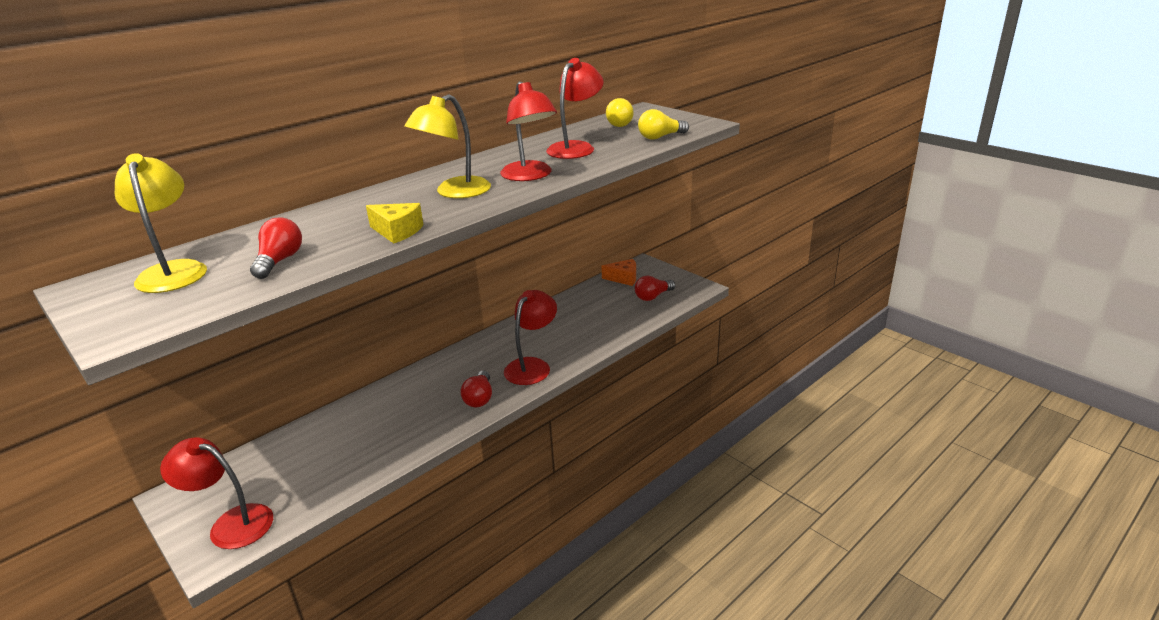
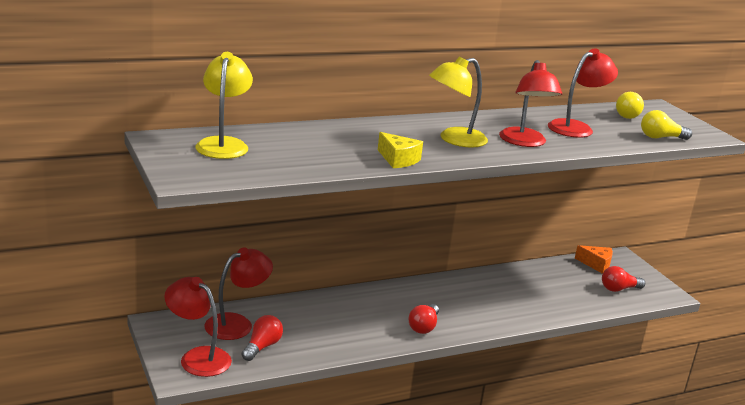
camera: 15 degrees right, 5 degrees down
(279, 261) = (302, 158): red light bulb -> red light bulb (262, 347)
(532, 366) = (480, 315): red lamp -> red lamp (237, 323)

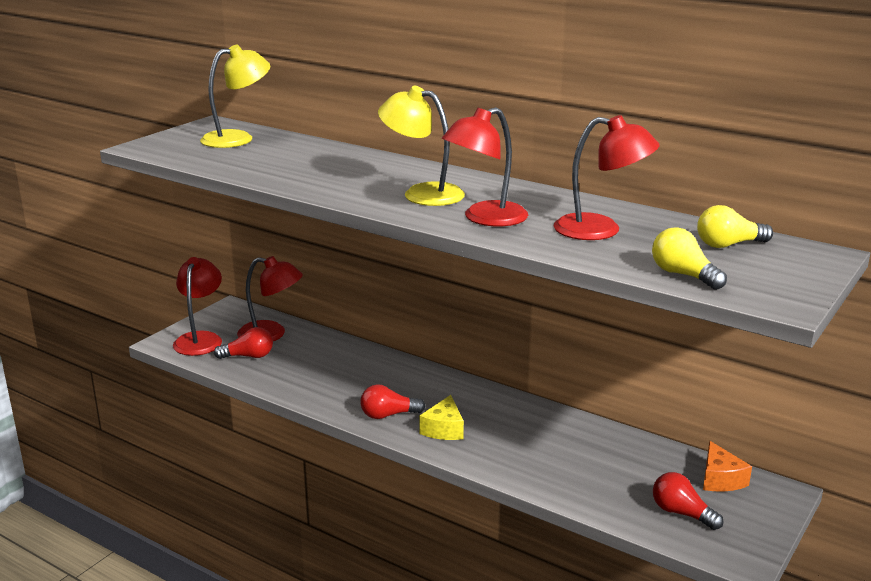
camera: 60 degrees right, 0 degrees up
(398, 159) = (317, 187): yellow cheese -> yellow cheese (444, 429)

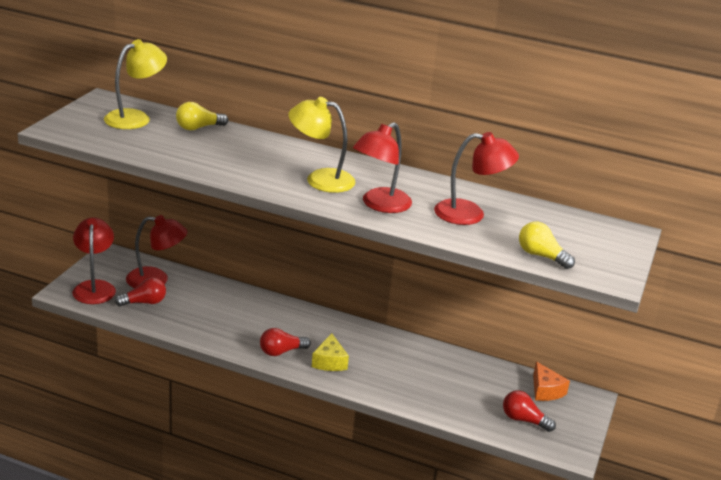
camera: 15 degrees left, 5 degrees up
(728, 245) = (565, 226): yellow light bulb -> yellow light bulb (198, 128)

